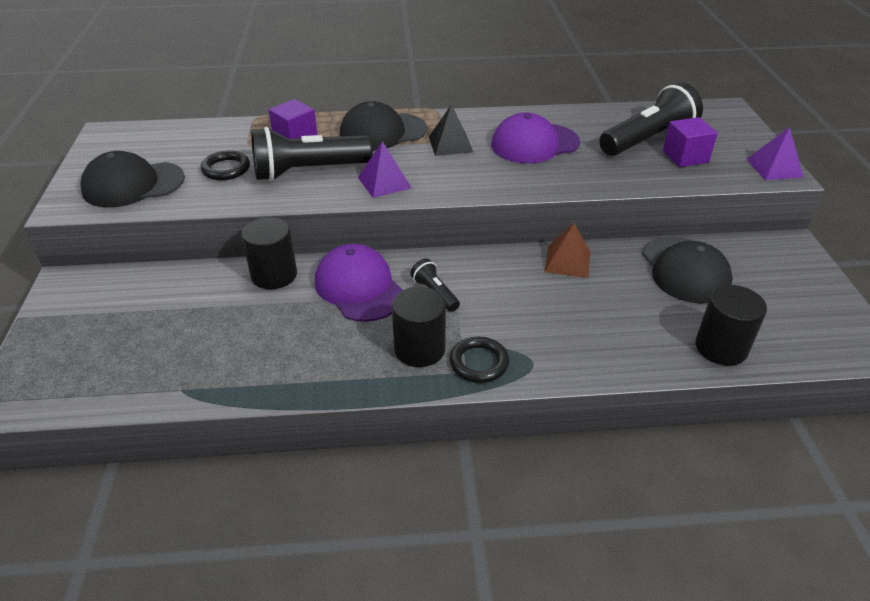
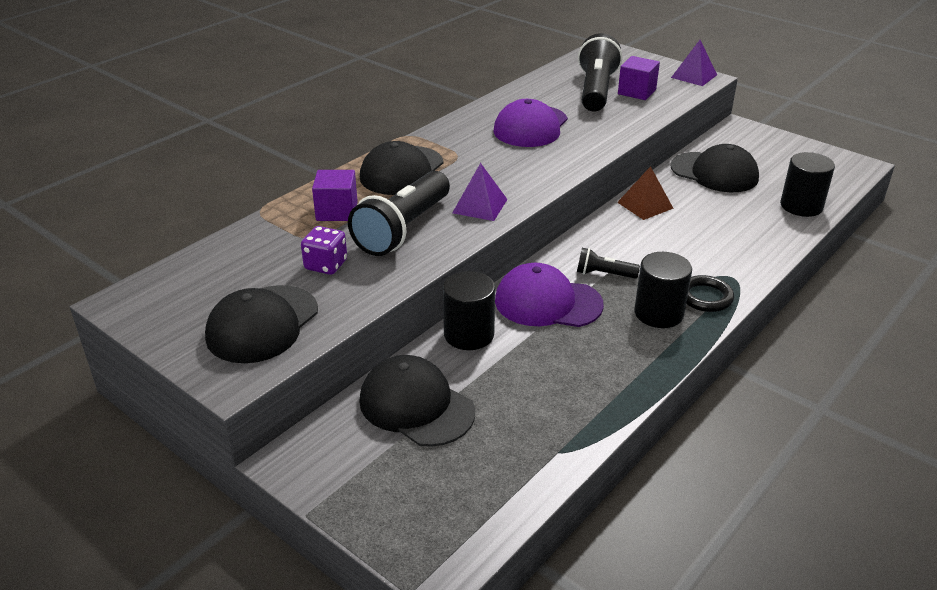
camera: 45 degrees left, 5 degrees down
(168, 298) = (416, 406): none -> black cap
(226, 169) = (326, 265): black ring -> purple dice
(450, 144) = (472, 155): black pyramid -> none

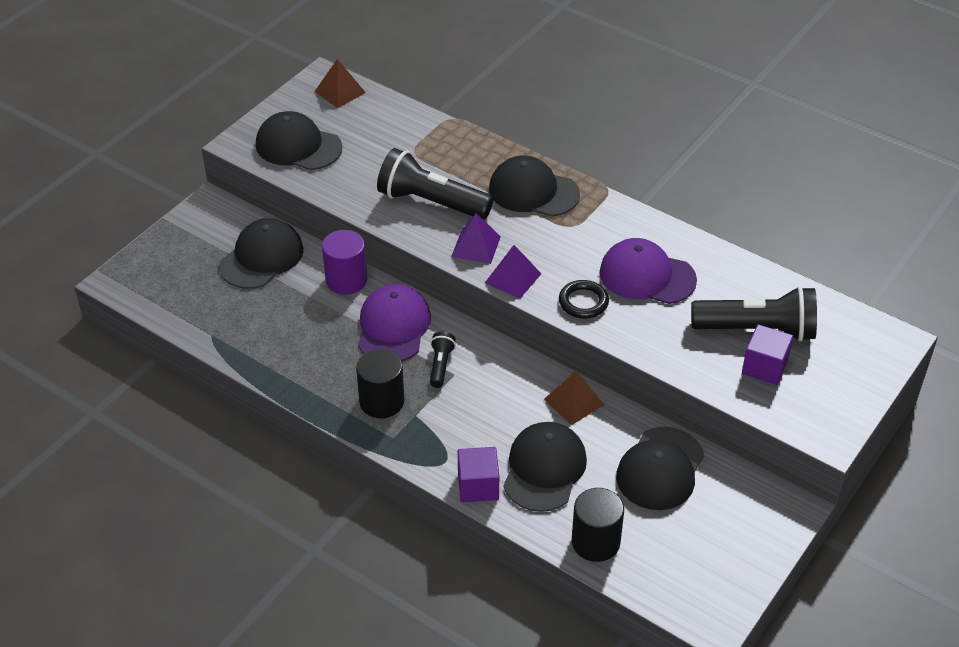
camera: 85 degrees right, 10 degrees up
(163, 288) = (340, 92): none -> brown pyramid
(326, 265) = (374, 166): purple dice -> none
(337, 211) = (456, 161): purple cube -> purple cube (478, 486)
(469, 334) = (346, 280): black cylinder -> purple cylinder
(694, 76) = (832, 426): purple pyramid -> purple pyramid (513, 278)
(705, 297) = (409, 437): black ring -> black ring (583, 302)
(728, 224) = (544, 469): none -> black cap

